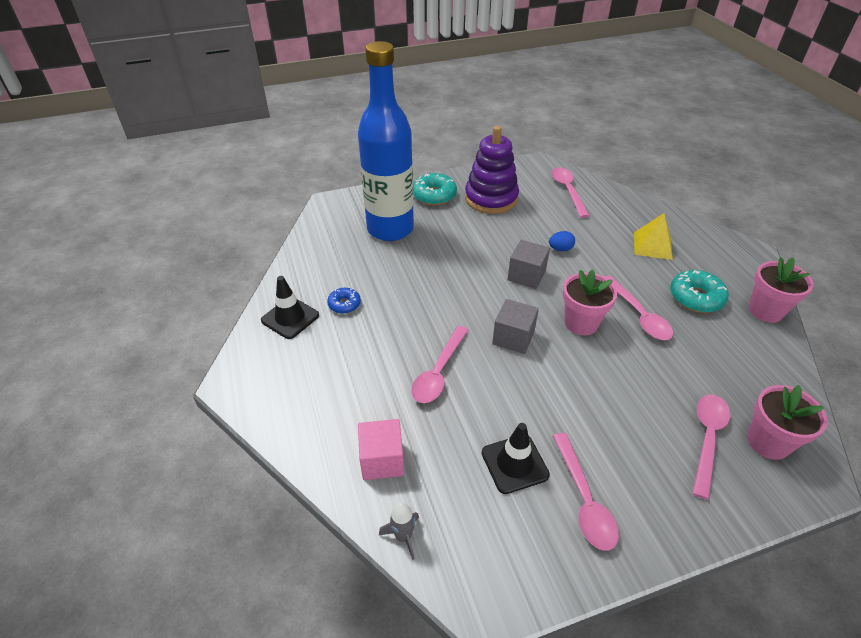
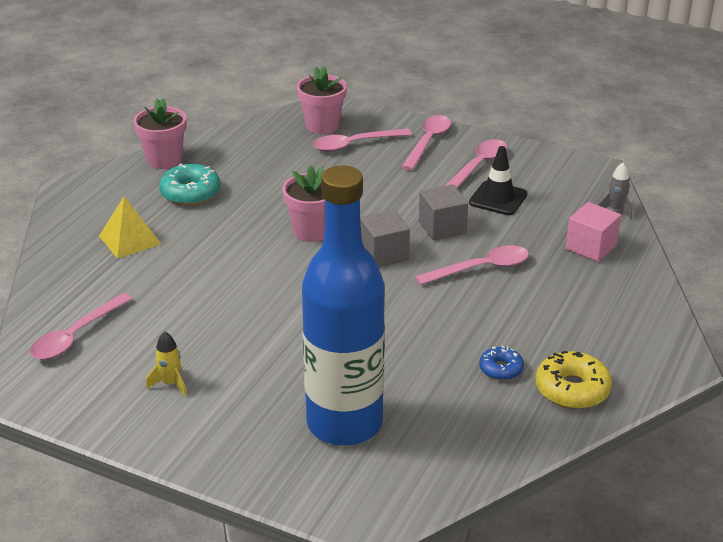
camera: 135 degrees left, 10 degrees down
(290, 318) = (572, 389): black traffic cone -> yellow donut
(434, 195) = (224, 435): turquoise donut -> none
(491, 198) = (170, 384): purple stacking toy -> yellow rocket
(526, 275) = (288, 287): grey cube -> grey cube (442, 227)
(560, 249) = (212, 288): blue egg -> none
(638, 315) = (258, 210): pink spoon -> pink spoon (428, 142)

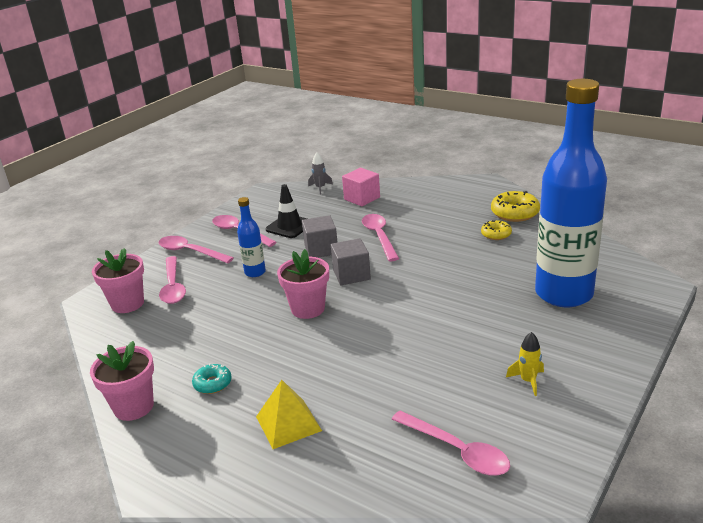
camera: 80 degrees left, 5 degrees down
(190, 193) = (212, 384): turquoise donut -> turquoise donut, size x0.60
(386, 189) = (255, 272): none -> blue bottle
(501, 369) = (496, 234): blue donut -> yellow donut

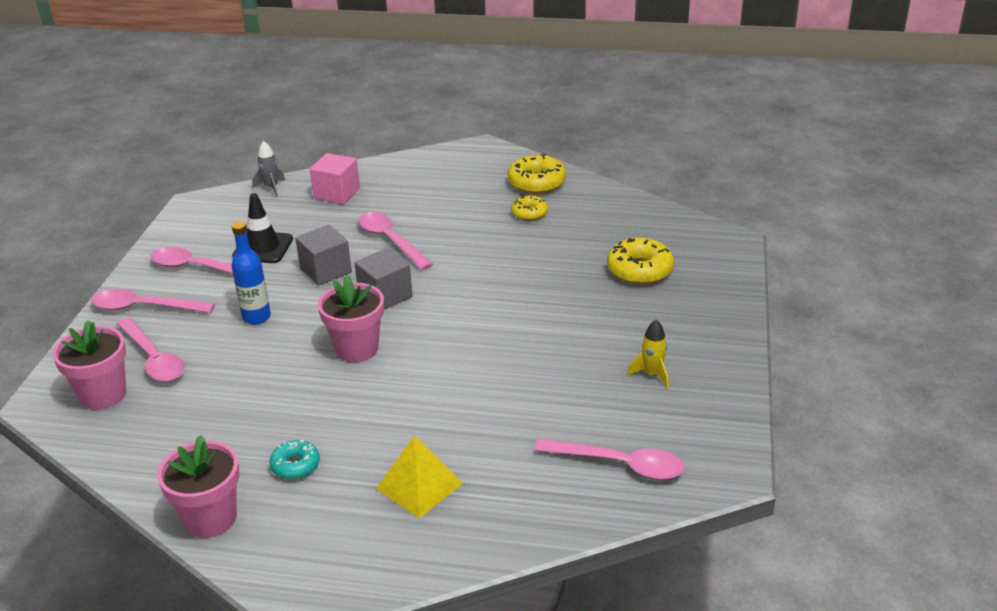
camera: 25 degrees left, 5 degrees up
(563, 294) = (639, 270): blue bottle -> yellow donut

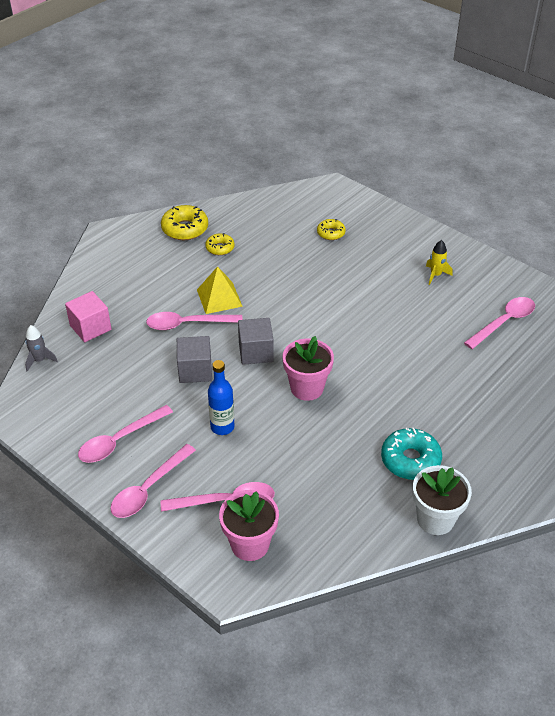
camera: 60 degrees left, 10 degrees up
(211, 518) = (435, 519): pink flower pot -> white flower pot
(263, 248) = (128, 394): black traffic cone -> none
(295, 465) = (410, 460): turquoise donut -> turquoise donut, size x1.66
(419, 486) = (468, 409): yellow pyramid -> yellow pyramid (219, 298)
(639, 270) = (331, 233): yellow donut -> yellow donut, size x0.60

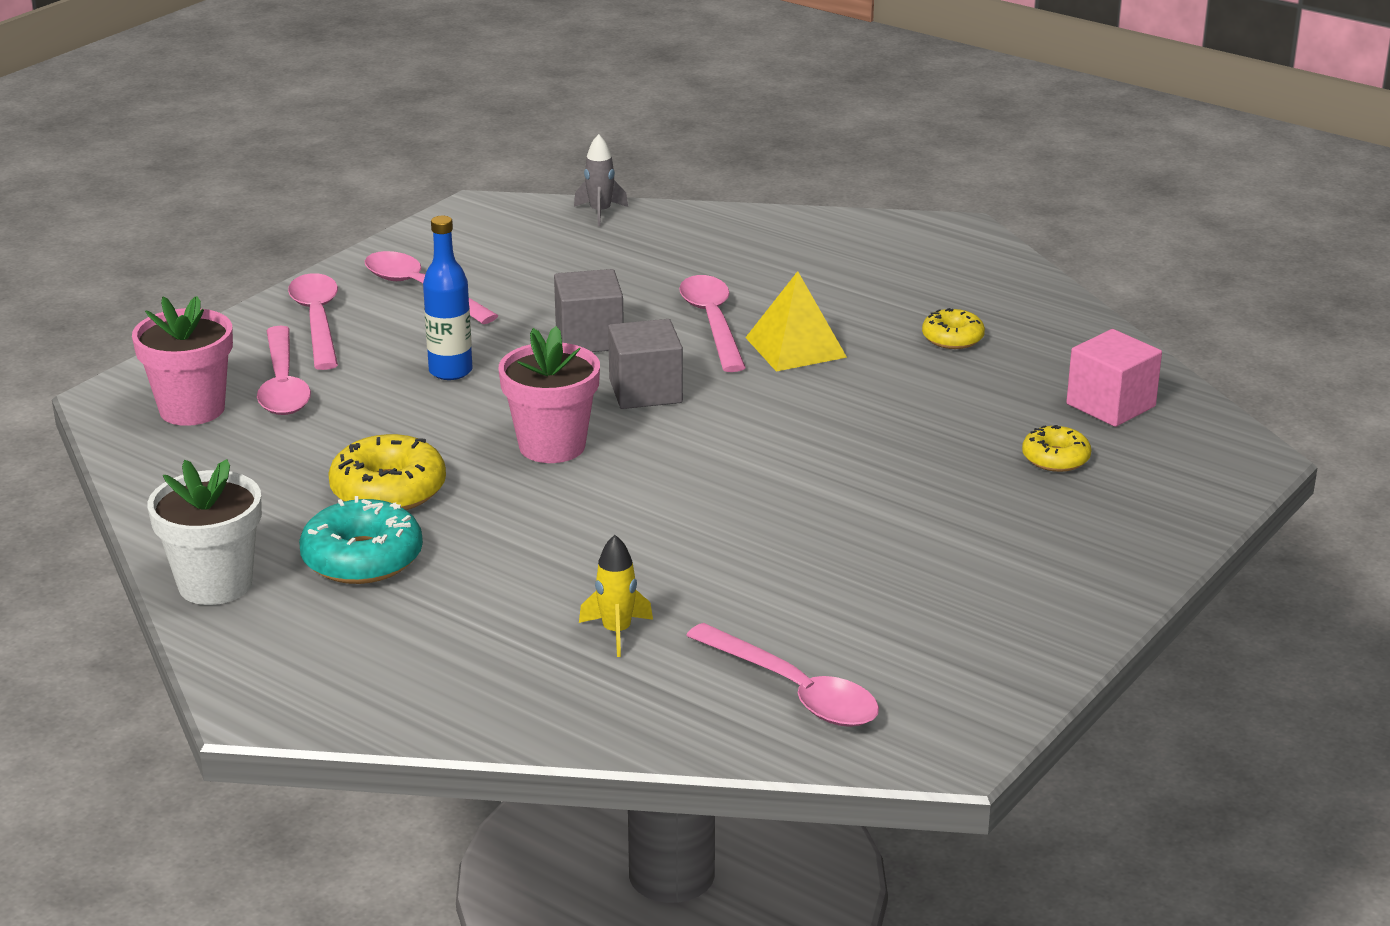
camera: 85 degrees right, 15 degrees down
(90, 327) = (687, 242): pink cube -> pink cube (1110, 405)
(148, 488) = (317, 321): pink spoon -> pink spoon turned 45 degrees clockwise
(185, 229) = (1002, 299): yellow donut -> yellow donut (388, 490)
(435, 275) = (946, 597): yellow rocket -> yellow rocket (616, 632)

